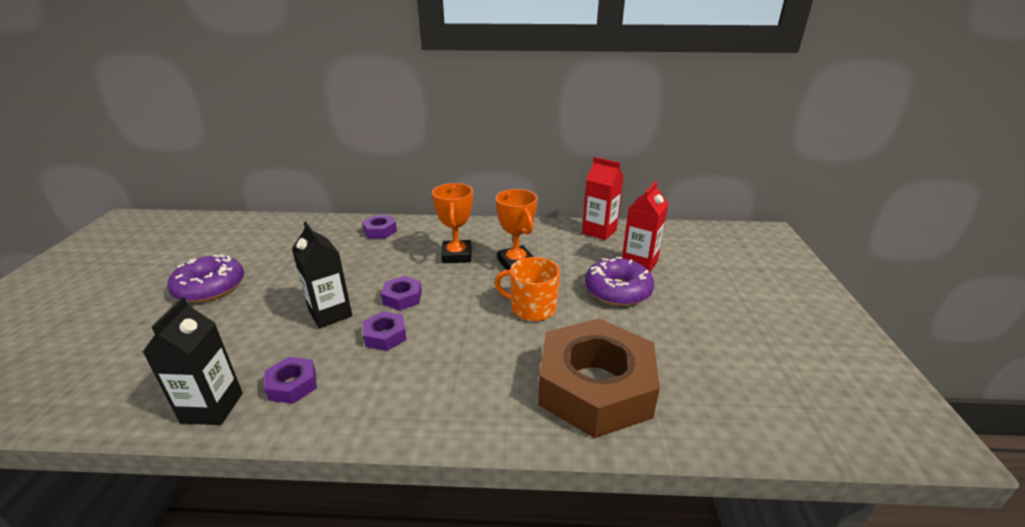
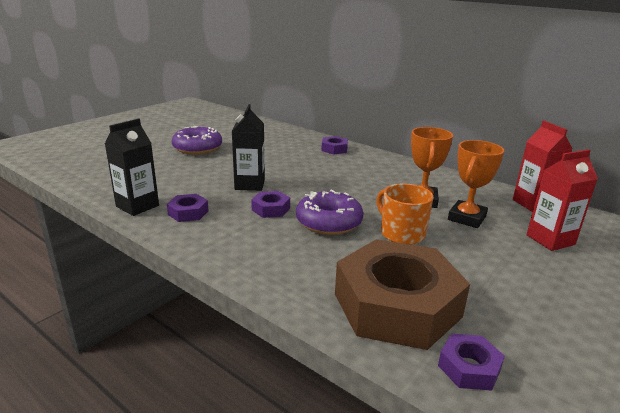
camera: 35 degrees right, 5 degrees down
(402, 298) = (306, 192): purple nut -> purple nut (469, 367)
(456, 255) = (376, 180): orange trophy -> orange trophy (466, 218)
(617, 290) = (501, 251): purple donut -> purple donut (329, 222)

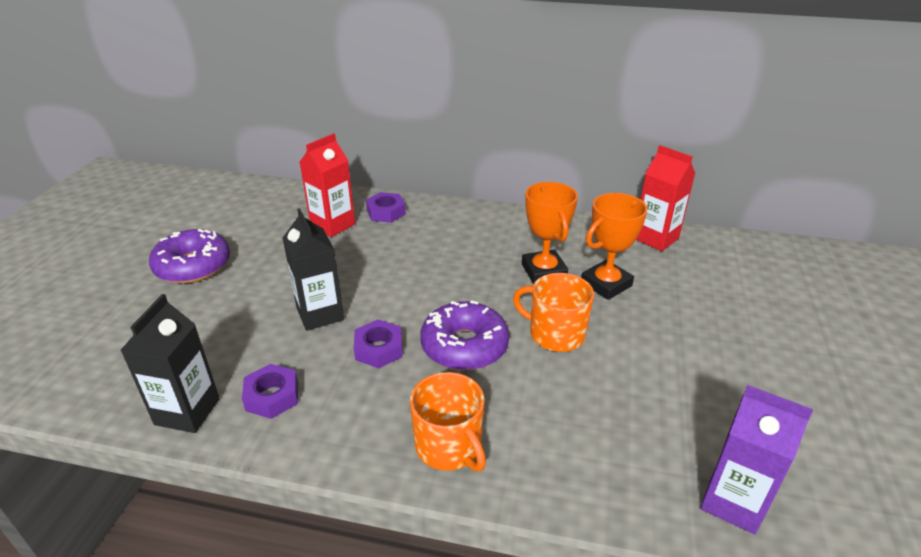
camera: 25 degrees left, 10 degrees up
(273, 266) = (449, 446): none -> orange mug
(397, 305) = (618, 447): brown nut -> none
(466, 218) = (606, 284): orange trophy -> orange trophy turned 45 degrees clockwise
(469, 367) = (733, 502): purple nut -> purple carton
(550, 240) = (701, 288): red carton -> red carton (333, 225)

